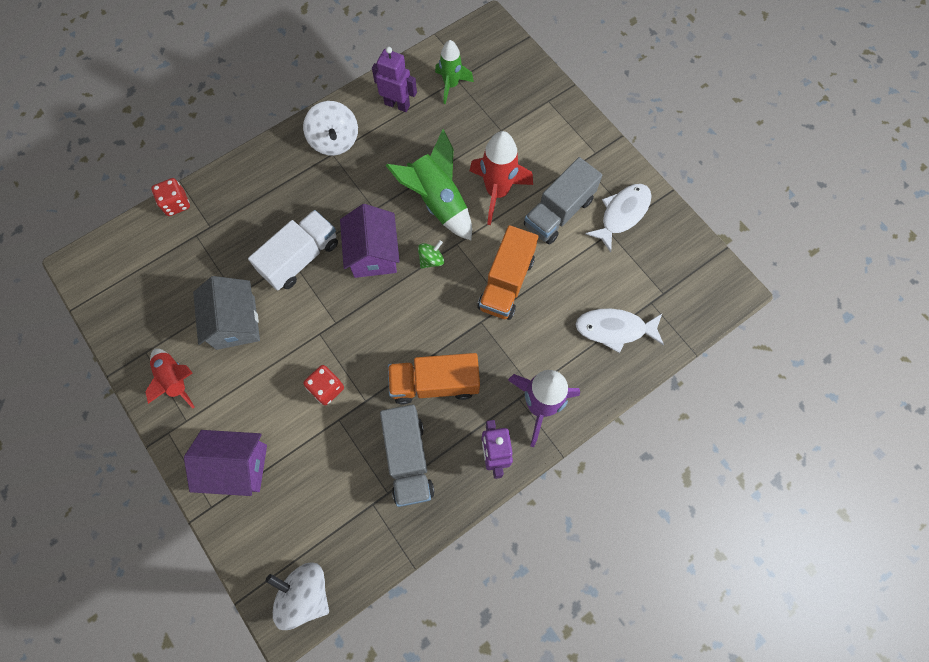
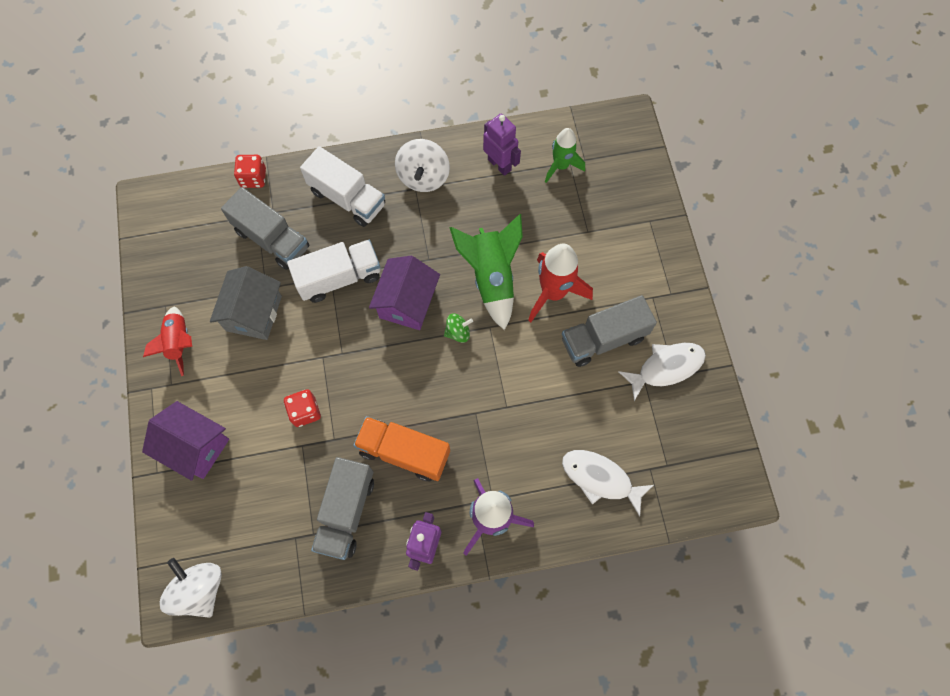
camera: 25 degrees right, 0 degrees up
(220, 250) = (272, 239): none -> grey truck
(274, 186) = (347, 198): none -> white truck
(506, 283) = (518, 386): orange truck -> none

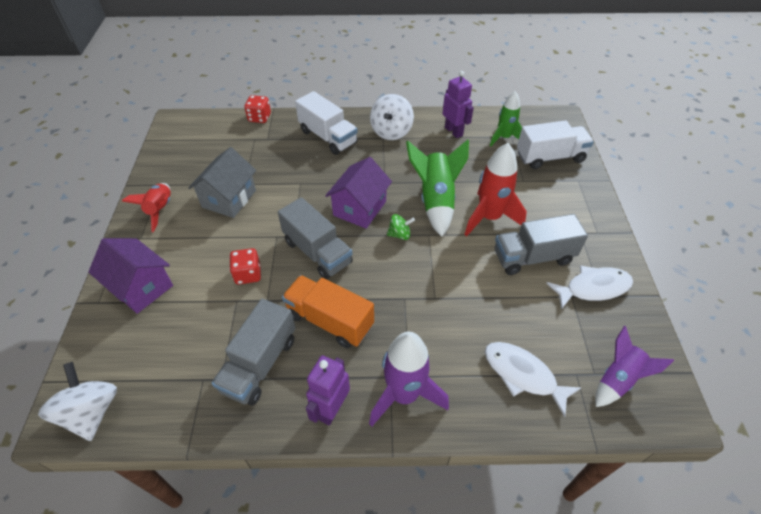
camera: 10 degrees right, 20 degrees down
(272, 239) = (261, 154): grey truck -> grey truck (317, 252)
(339, 278) = (307, 185): white truck -> white truck (550, 157)
(688, 467) = (618, 379): none -> purple rocket

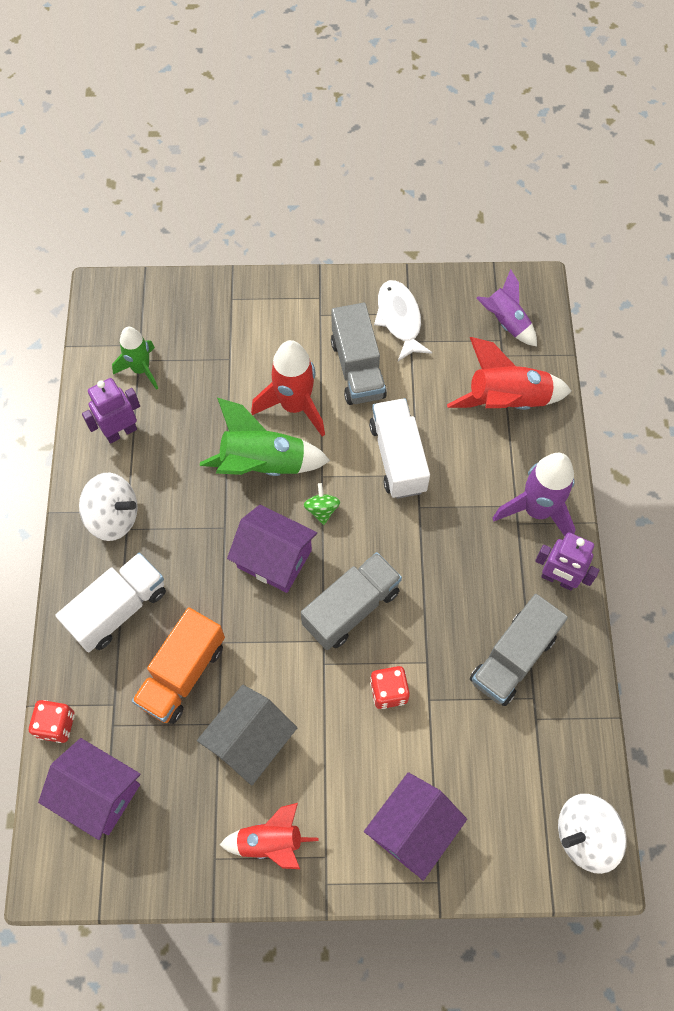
camera: 90 degrees left, 15 degrees up
(215, 136) = (98, 793): none -> purple house
(229, 199) = (250, 741): grey house -> grey house turned 75 degrees counterclockwise
(260, 364) = (513, 658): grey truck -> grey truck turned 105 degrees clockwise
(329, 321) = (453, 587): orange truck -> orange truck (182, 674)
(523, 375) = (507, 401): white fish -> red rocket
(550, 157) = (186, 321): white truck -> white truck (398, 457)

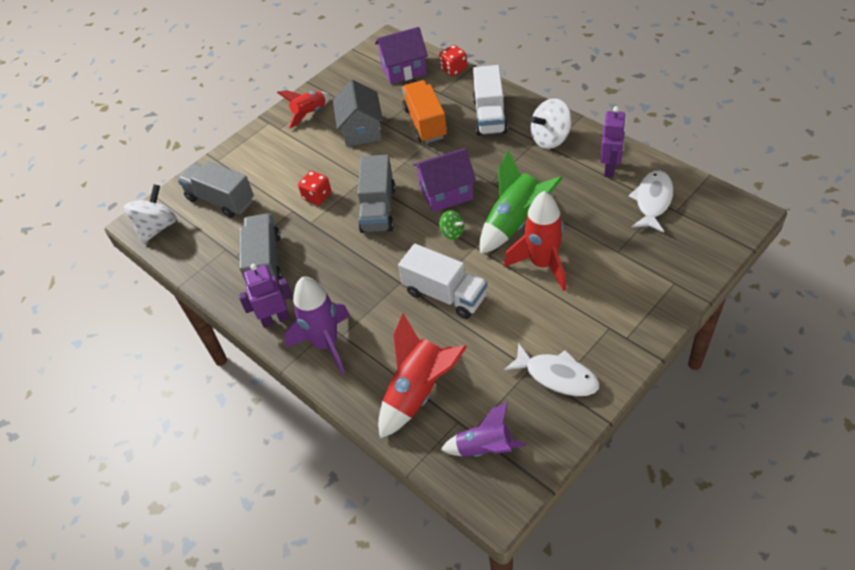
camera: 140 degrees right, 15 degrees down
(141, 369) = (652, 201): green rocket -> white fish
(357, 369) = (538, 319): grey truck -> grey truck (220, 200)
(412, 829) = (248, 165): purple house -> none

